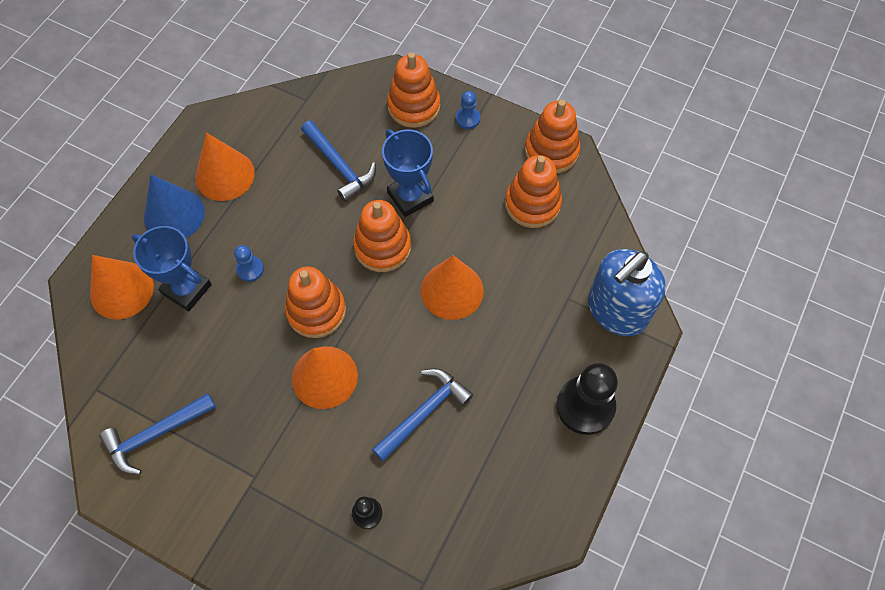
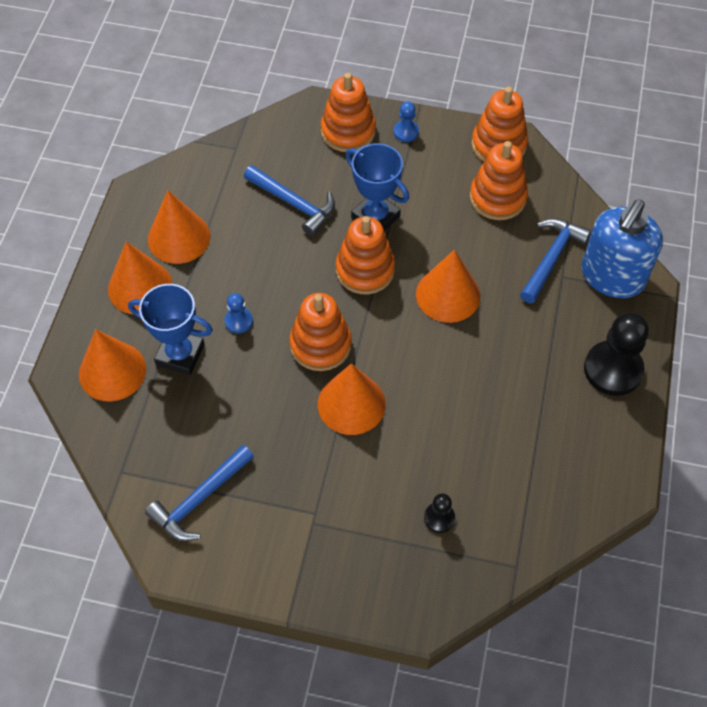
camera: 15 degrees left, 5 degrees down
(174, 215) = (140, 287): blue cone -> orange cone
(424, 412) = (461, 412): blue hammer -> blue hammer (551, 258)

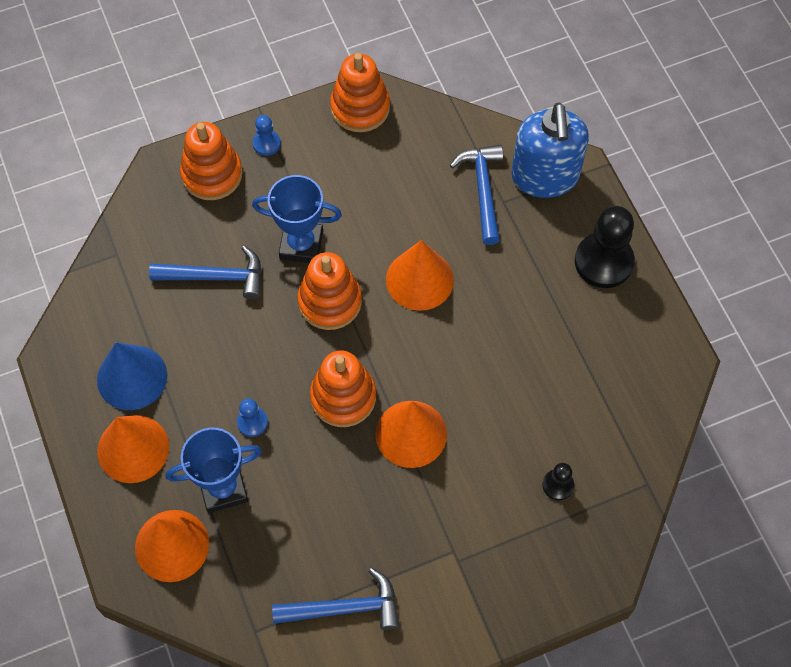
camera: 35 degrees left, 5 degrees up
(179, 237) = (132, 377): orange cone -> blue cone
(199, 499) = (345, 608): blue hammer -> blue hammer turned 105 degrees counterclockwise
(497, 198) = (396, 160): orange stacking toy -> none

